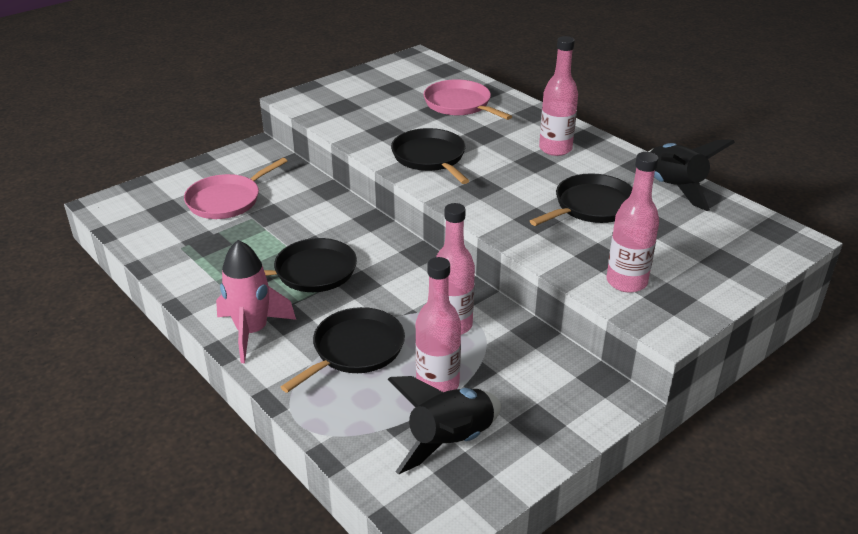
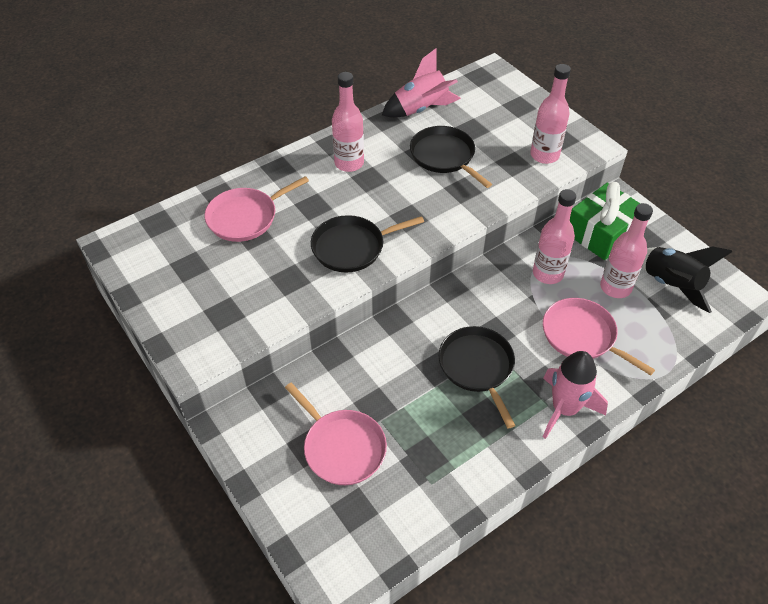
camera: 85 degrees left, 15 degrees up
(355, 349) = (582, 336): black pan -> pink pan
(538, 377) = (601, 233): none -> green gift
(673, 188) = (421, 109): black rocket -> pink rocket

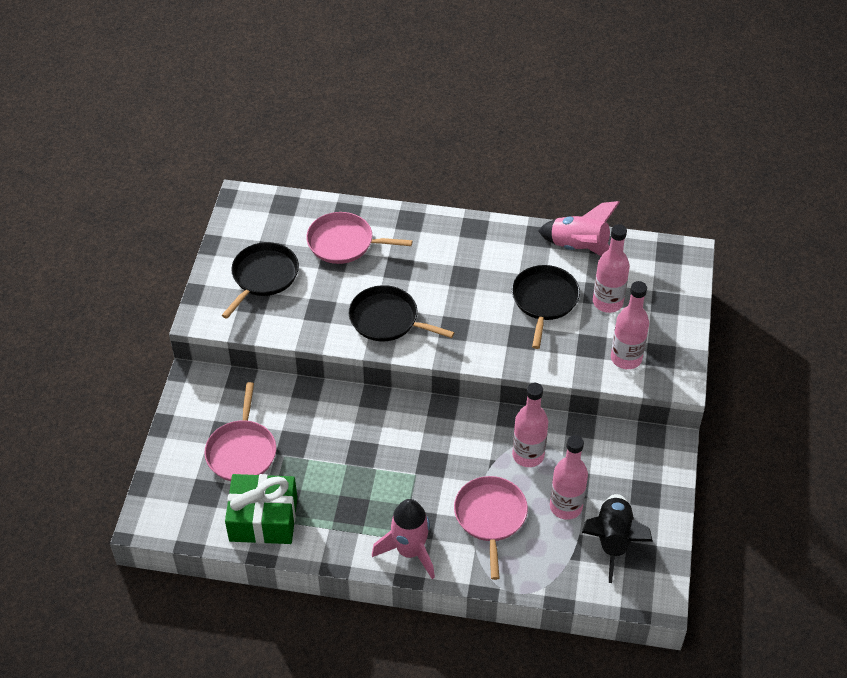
camera: 45 degrees right, 0 degrees up
(349, 163) = (465, 253): pink bottle -> pink bottle (607, 302)
(477, 367) = (388, 475): black pan -> black pan (263, 276)
(601, 233) = (616, 460): green gift -> green gift (263, 519)

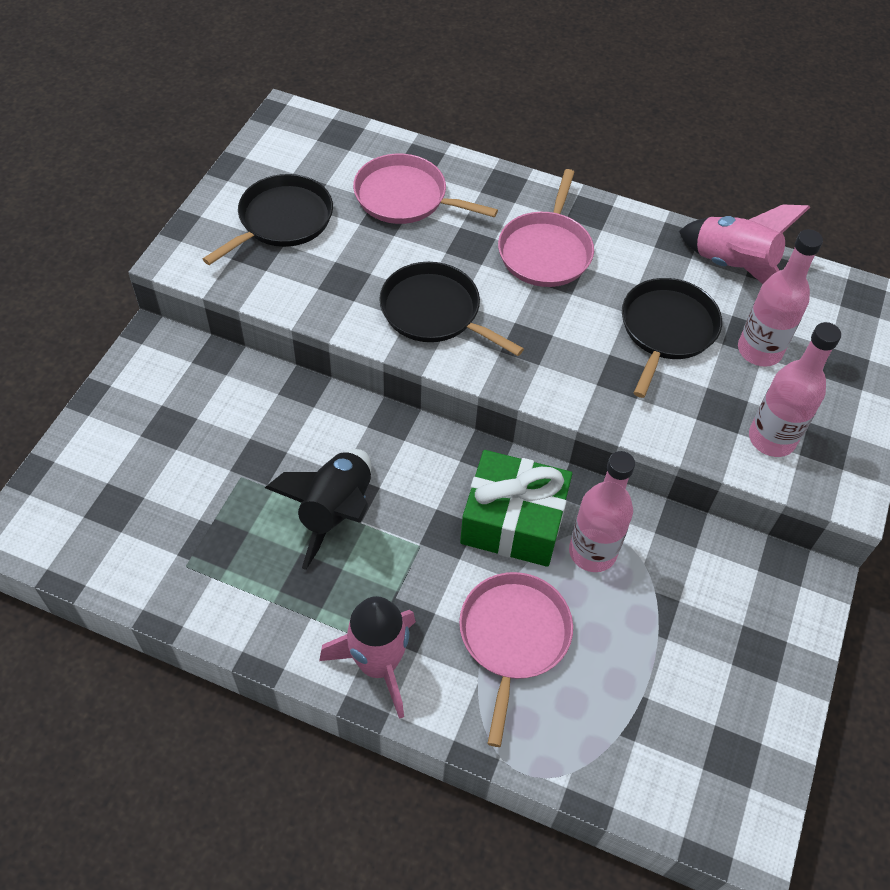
camera: 10 degrees right, 5 degrees up
(242, 451) = (184, 457): pink pan -> pink pan (546, 251)
(263, 519) = (181, 564): green gift -> green gift (513, 521)
(566, 506) = (631, 646): pink bottle -> none
(613, 540) = (694, 719): black rocket -> black rocket (336, 511)

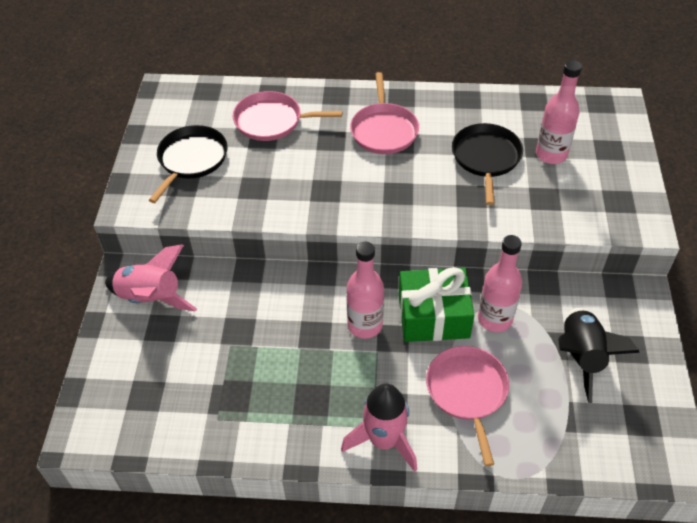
camera: 15 degrees left, 5 degrees down
(336, 511) = (308, 348): black rocket -> black rocket (581, 356)
(434, 312) = (326, 190): black pan -> none
(732, 266) = (509, 106): pink rocket -> pink rocket (151, 298)
(771, 439) = (584, 207): pink bottle -> pink bottle (365, 325)

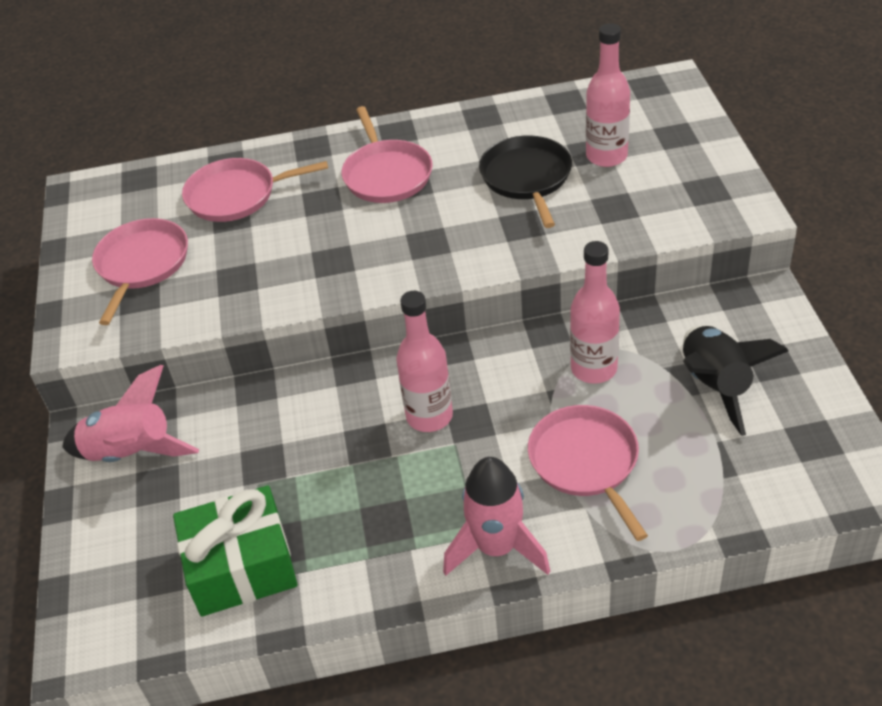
camera: 10 degrees left, 5 degrees down
(191, 160) = (141, 264): black pan -> pink pan
(433, 316) = (514, 383): green gift -> green gift (241, 566)

